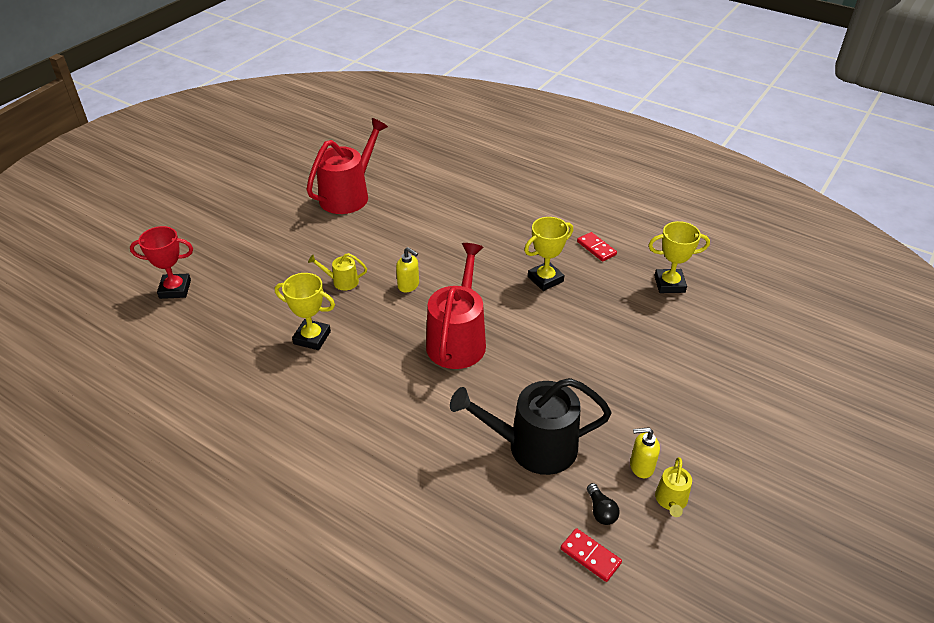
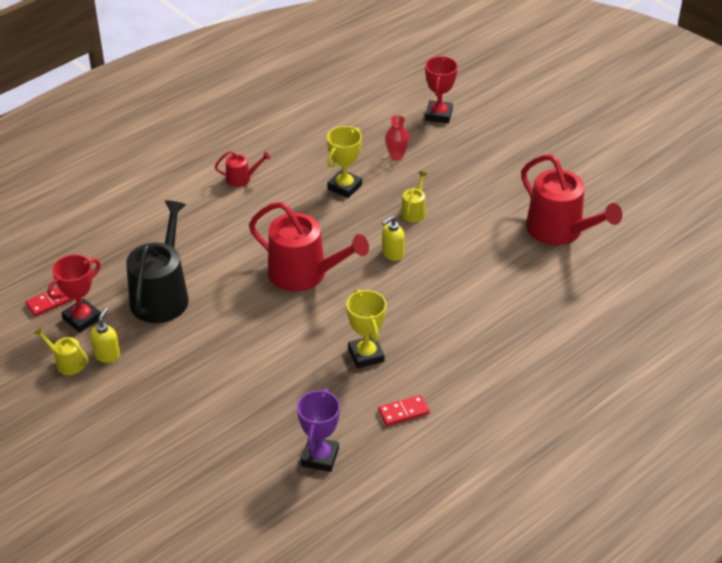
camera: 105 degrees right, 0 degrees up
(252, 308) = (396, 156): none -> red vase
(312, 429) = (241, 179): none -> red watering can
(601, 511) = (82, 318): black light bulb -> red trophy
(669, 284) = (320, 457): yellow trophy -> purple trophy

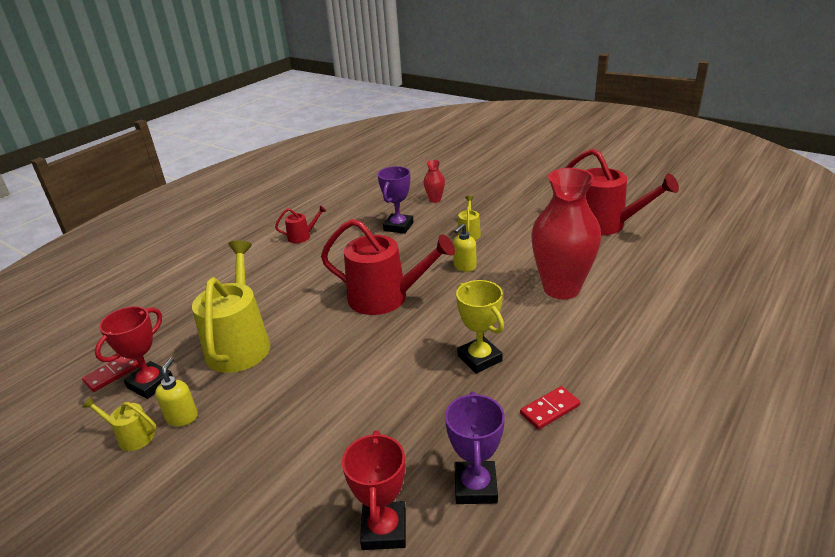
camera: 10 degrees left, 10 degrees down
(161, 295) = (240, 344): black watering can -> yellow watering can
(344, 187) = (398, 226): yellow trophy -> purple trophy
(438, 115) = (457, 170): red trophy -> red trophy (384, 529)
(473, 300) = (561, 289): none -> red vase

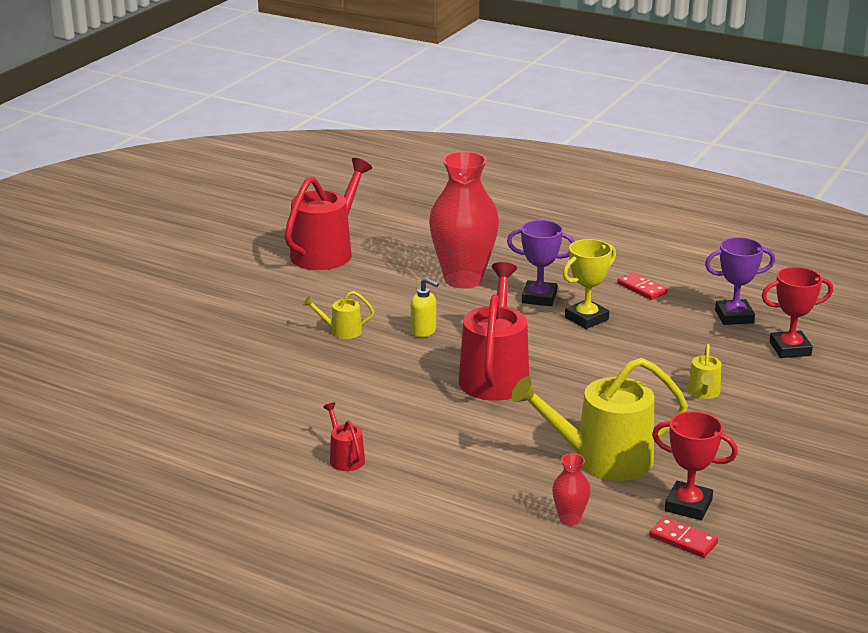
camera: 100 degrees left, 5 degrees down
(132, 436) = (764, 493): yellow watering can -> yellow watering can (704, 392)
(182, 417) = (726, 469): yellow soap dispenser -> none
(398, 226) = (320, 382): purple trophy -> purple trophy (539, 298)
(435, 200) = (240, 359): red vase -> red vase (569, 519)

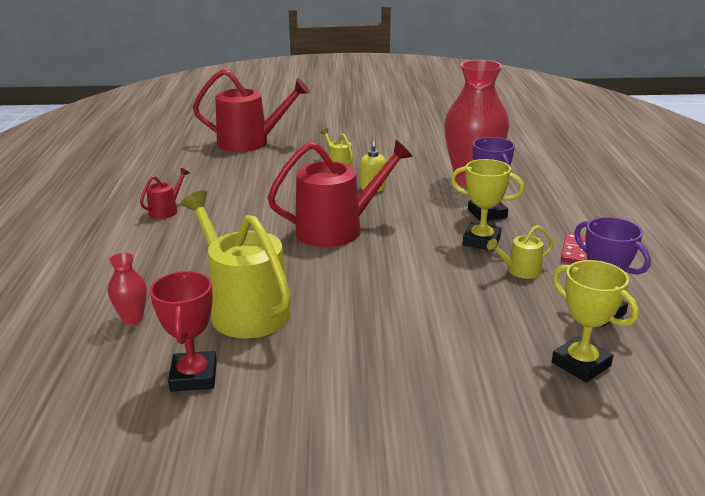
camera: 60 degrees right, 0 degrees up
(326, 252) = (440, 133): red watering can -> red watering can (250, 142)
(683, 540) = (127, 389): red domino -> none
(704, 392) = (420, 332): yellow watering can -> yellow watering can (520, 271)
(790, 349) = (581, 364): red trophy -> yellow trophy

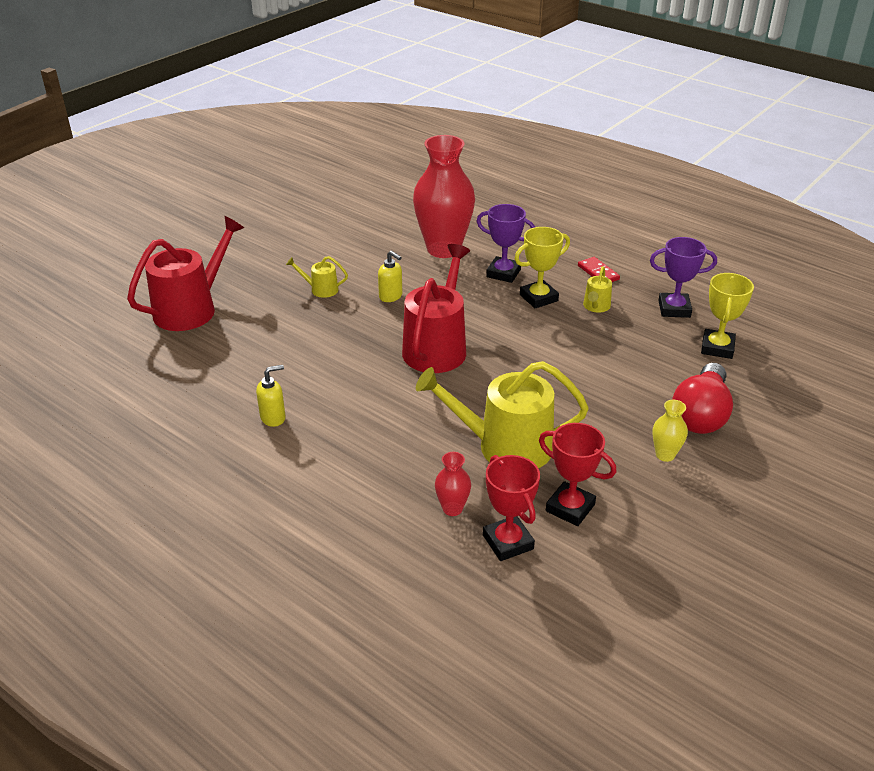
camera: 50 degrees left, 10 degrees up
(112, 362) = (508, 542): none -> red trophy
(166, 210) = (273, 418): red watering can -> yellow soap dispenser
(343, 401) = (665, 455): none -> yellow vase
(444, 399) = (700, 414): none -> red light bulb
(581, 364) = (717, 348): yellow trophy -> yellow trophy turned 75 degrees counterclockwise

